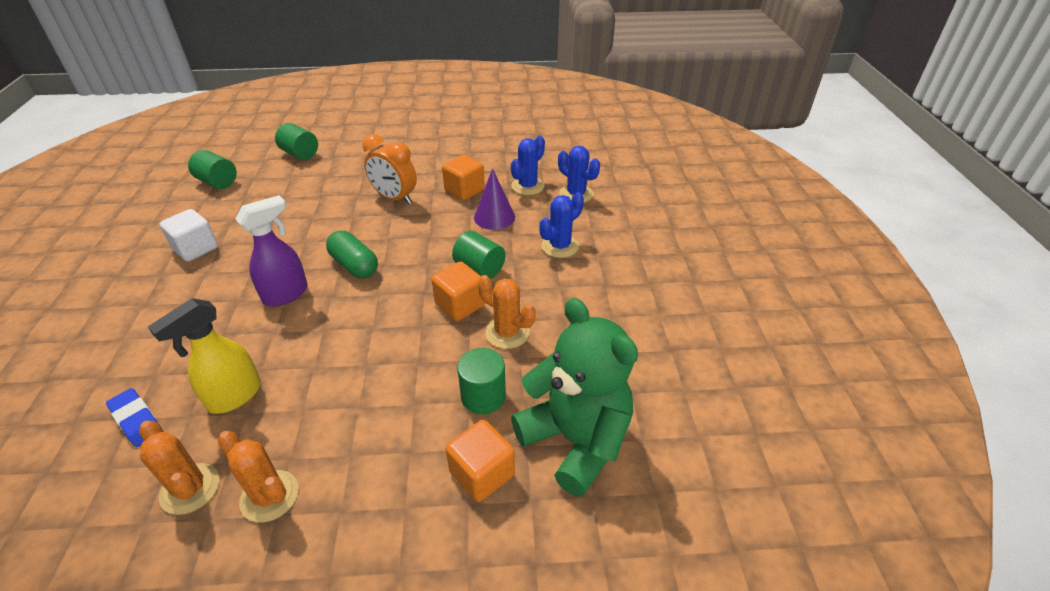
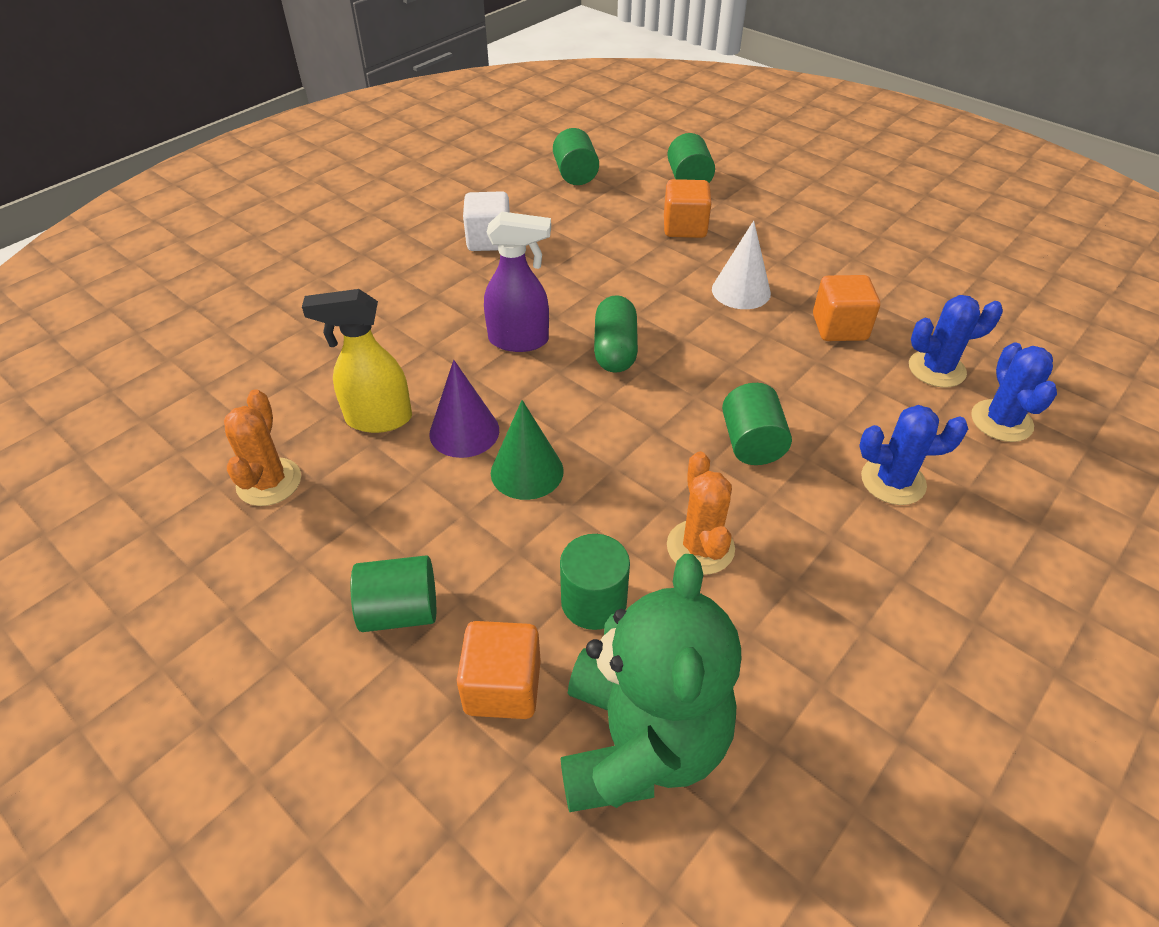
camera: 45 degrees right, 5 degrees up
(136, 420) = (293, 386): blue eraser -> none
(269, 496) = (313, 540): orange cactus -> none
(372, 360) = (527, 471): none -> green cone
(378, 486) = (400, 611): none -> green cylinder
(395, 198) = (741, 291): orange clock -> white cone
(460, 305) = (681, 473): orange cube -> orange cube (684, 227)
(494, 217) = (842, 386): purple cone -> purple cone (464, 431)

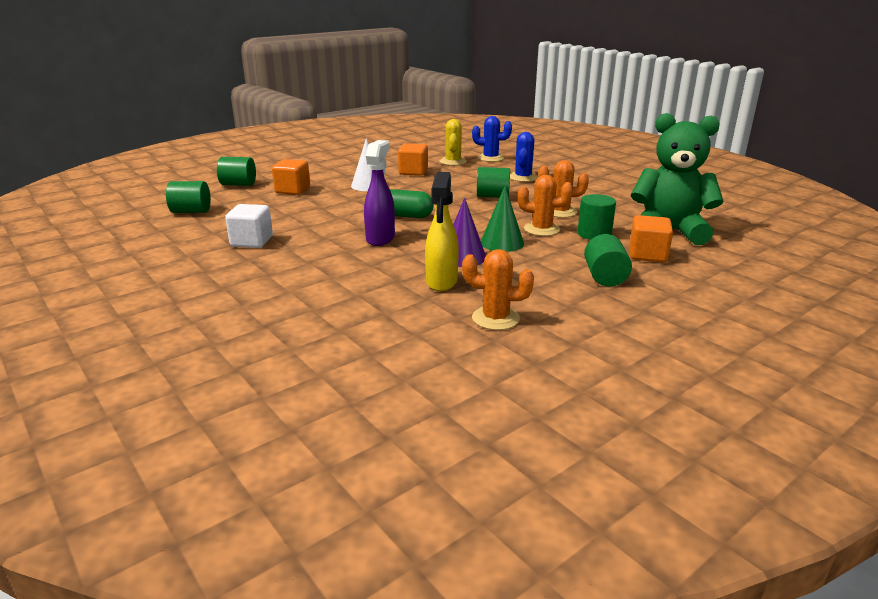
camera: 80 degrees left, 20 degrees down
(598, 521) = (541, 229): none -> orange cactus
(936, 369) = (453, 162): blue cactus -> yellow cactus

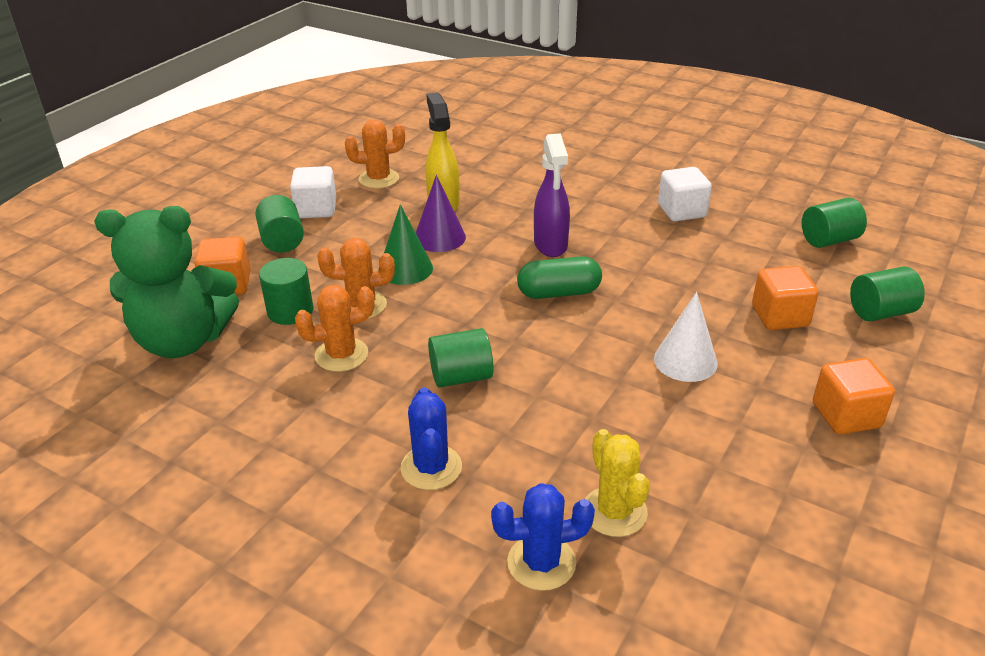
camera: 160 degrees right, 10 degrees up
(413, 172) = (656, 433): orange cube -> orange cube (846, 415)
(571, 299) = (316, 209): none -> white cube

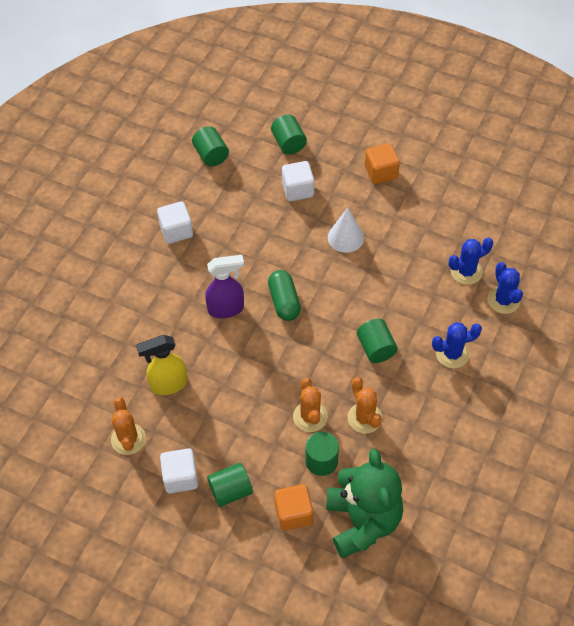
camera: 95 degrees left, 20 degrees up
(405, 269) = (263, 397): green cone -> none
(439, 237) = (220, 380): purple cone -> none
(614, 512) = (466, 271): yellow cactus -> blue cactus
(779, 316) = (298, 190): orange cube -> white cube

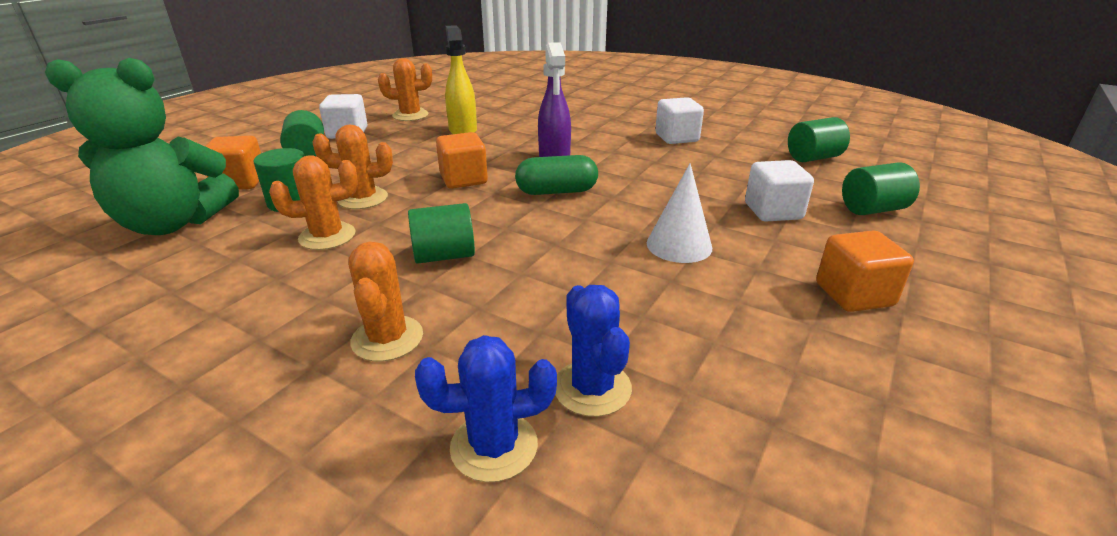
camera: 95 degrees right, 25 degrees down
(271, 361) = (463, 179): none -> orange cube
(452, 354) = (387, 338): blue cactus -> orange cactus

